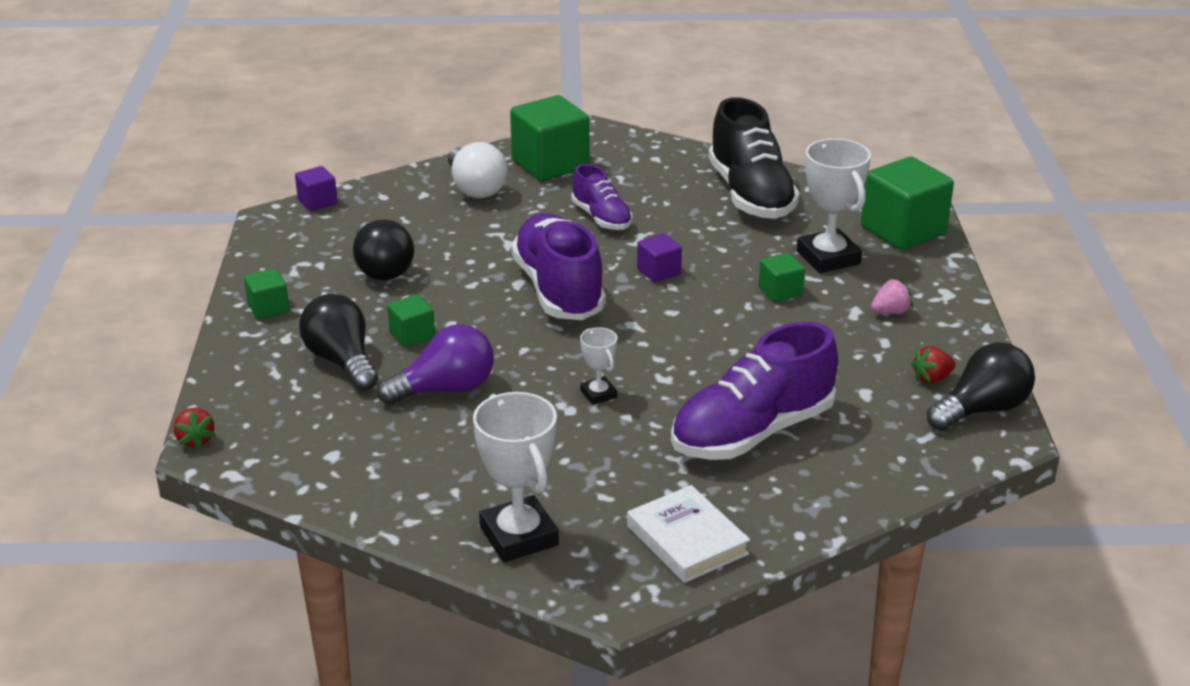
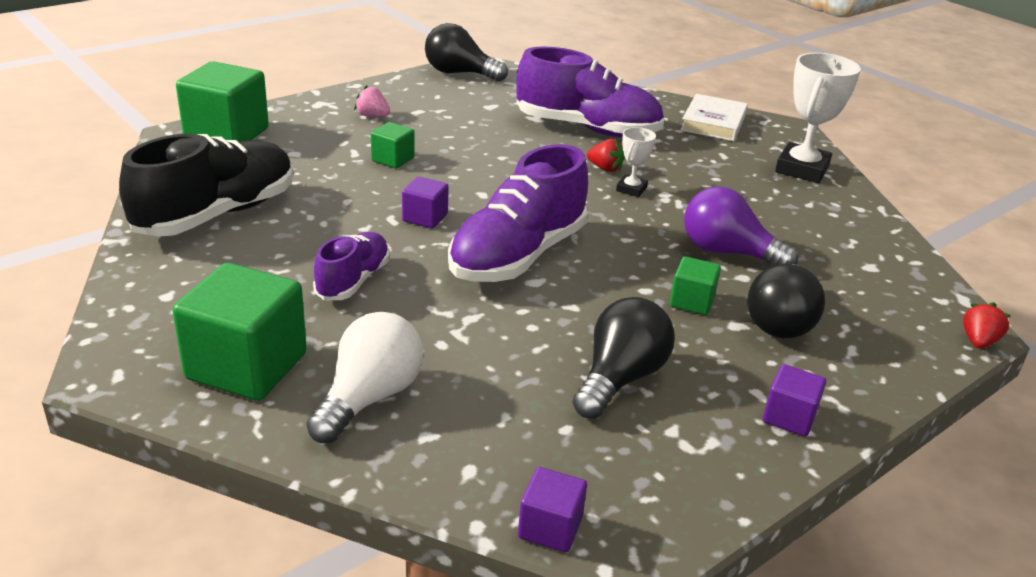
camera: 130 degrees left, 0 degrees up
(268, 308) = (789, 417): green cube -> purple cube
(828, 258) = (311, 153): white trophy -> none
(931, 378) = (444, 91): red strawberry -> red strawberry (605, 168)

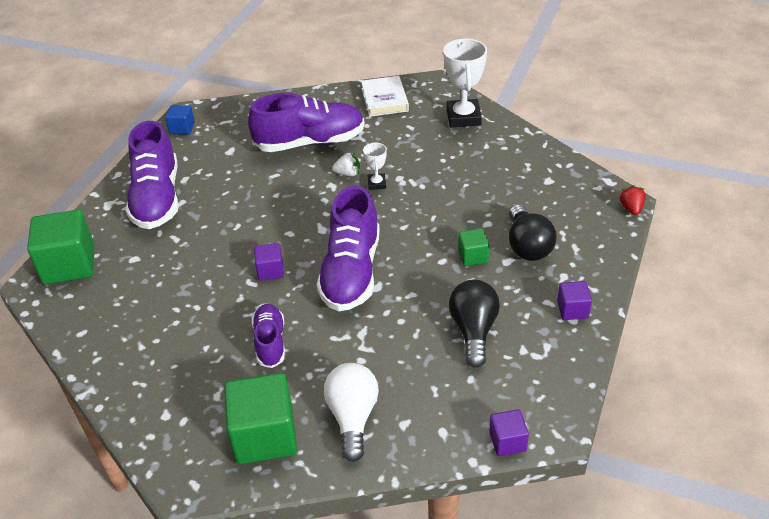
camera: 25 degrees left, 10 degrees up
(217, 214) = (133, 336): black shoe -> none
(372, 116) = (157, 199): pink strawberry -> purple shoe
(393, 159) = (206, 231): green cube -> none
(459, 73) = (182, 128): black light bulb -> blue cube
(605, 168) = (348, 173): red strawberry -> white strawberry
(727, 252) = (466, 208): purple light bulb -> none

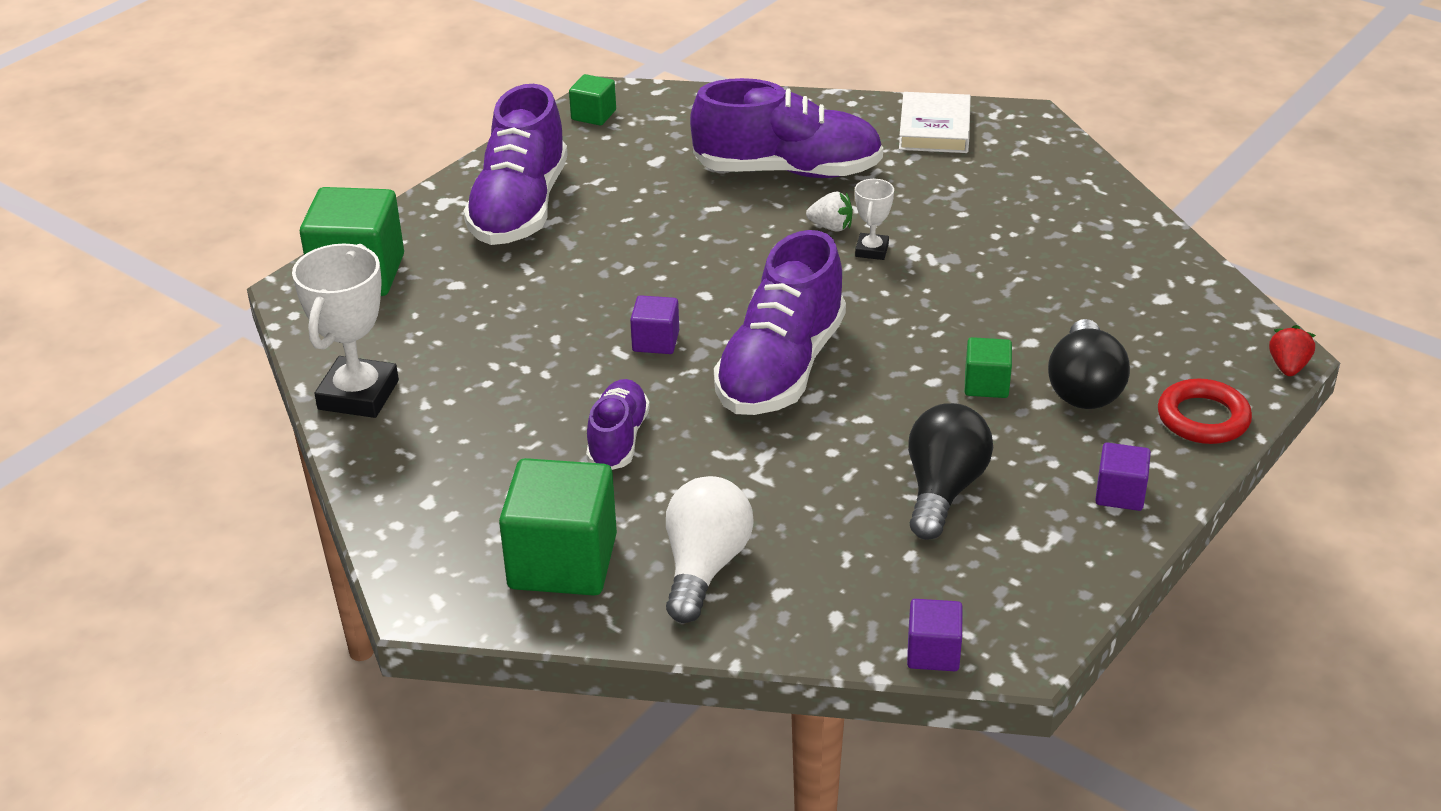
camera: 15 degrees right, 5 degrees down
(182, 128) = (593, 115): blue cube -> green cube
(463, 117) = (1056, 178): white trophy -> white trophy (358, 395)
(599, 251) = (1203, 418): none -> red ring

